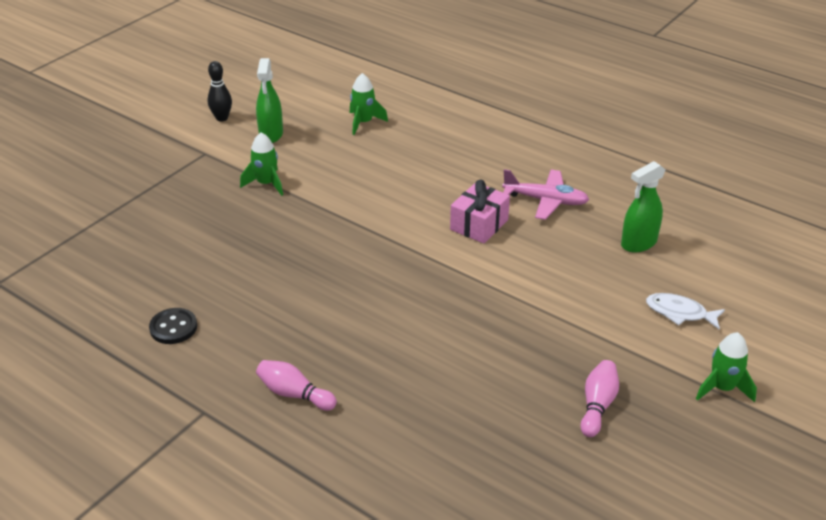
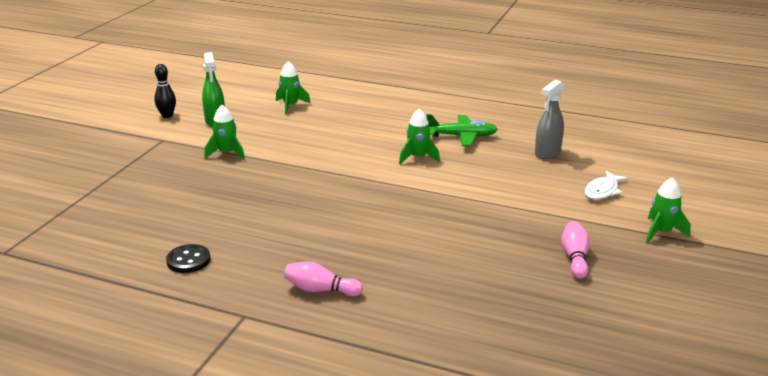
camera: 15 degrees left, 10 degrees down
(479, 225) = (418, 157): pink gift -> green rocket
(545, 201) = (462, 136): pink plane -> green plane
(638, 243) = (547, 153): green spray bottle -> grey spray bottle
(680, 313) = (602, 191): white fish -> white fish turned 60 degrees counterclockwise

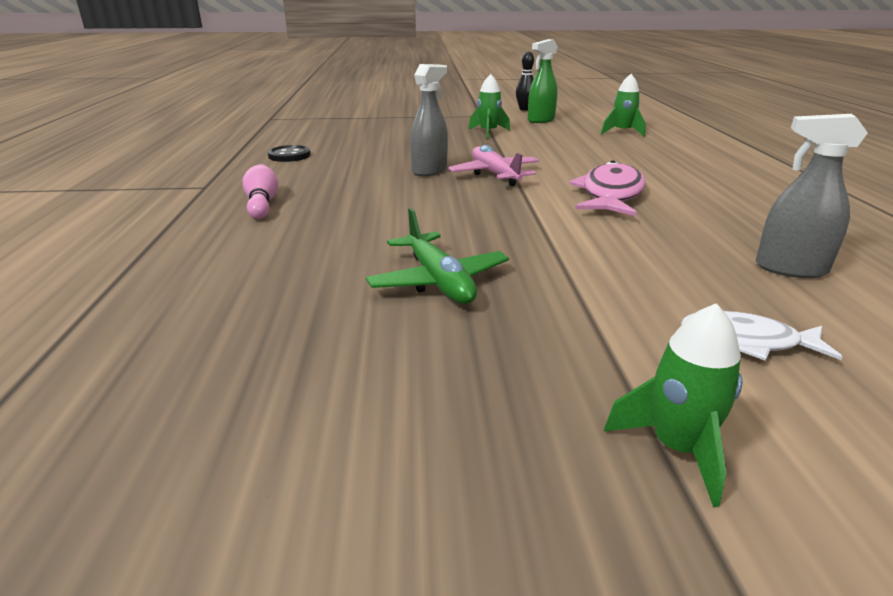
camera: 65 degrees right, 0 degrees up
(307, 204) = (429, 171): none -> grey spray bottle
(342, 182) = (494, 175): none -> pink plane
(418, 157) = (610, 194): green rocket -> pink fish
(462, 136) = (717, 206): green plane -> green plane (438, 281)
(574, 258) = (456, 346): pink bowling pin -> none

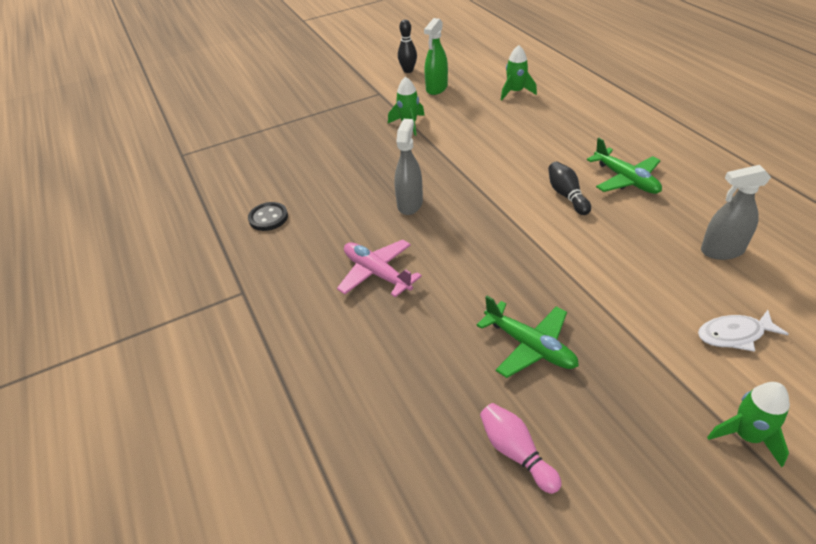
camera: 20 degrees left, 15 degrees up
(262, 204) = (318, 300): pink bowling pin -> pink bowling pin (516, 452)
(494, 175) = (465, 194): pink plane -> pink plane (377, 273)
(610, 194) = (566, 195): pink fish -> black bowling pin
(698, 197) = (626, 179): none -> green plane

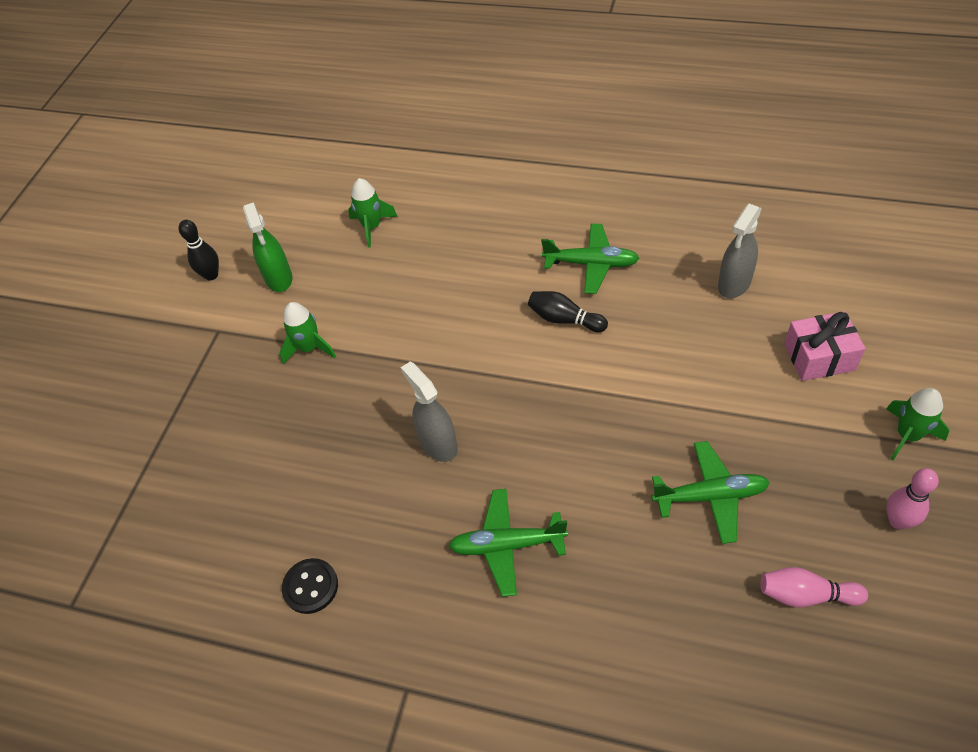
camera: 45 degrees left, 10 degrees up
(377, 273) = (507, 545): pink plane -> green plane
(656, 477) = (898, 521): none -> pink bowling pin
(734, 335) = (819, 357): white fish -> pink gift

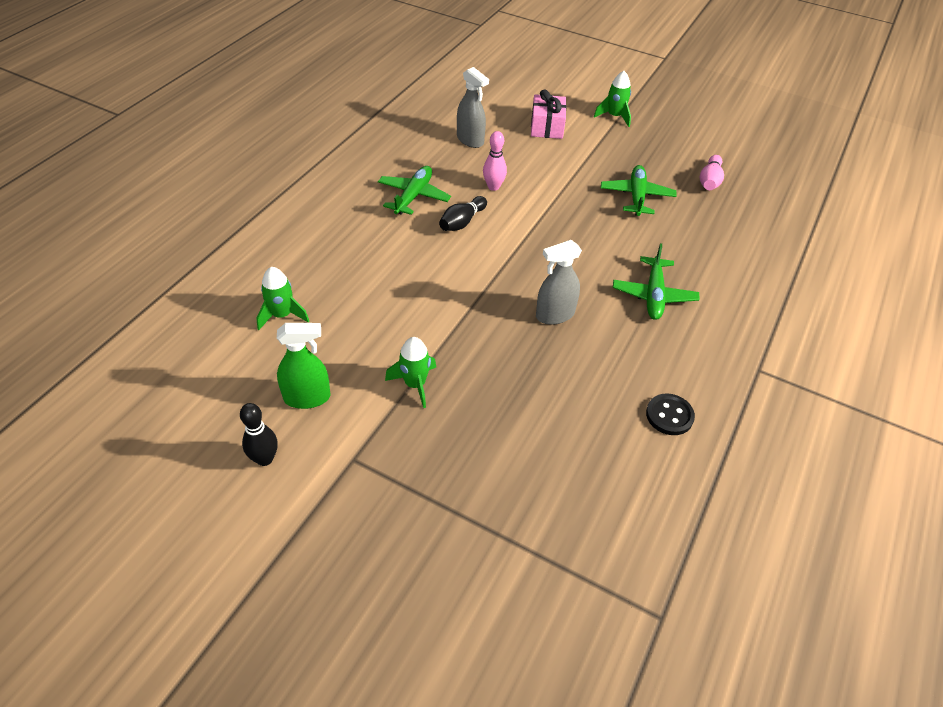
camera: 85 degrees left, 5 degrees down
(898, 521) = (669, 137): pink bowling pin -> pink bowling pin (493, 187)

